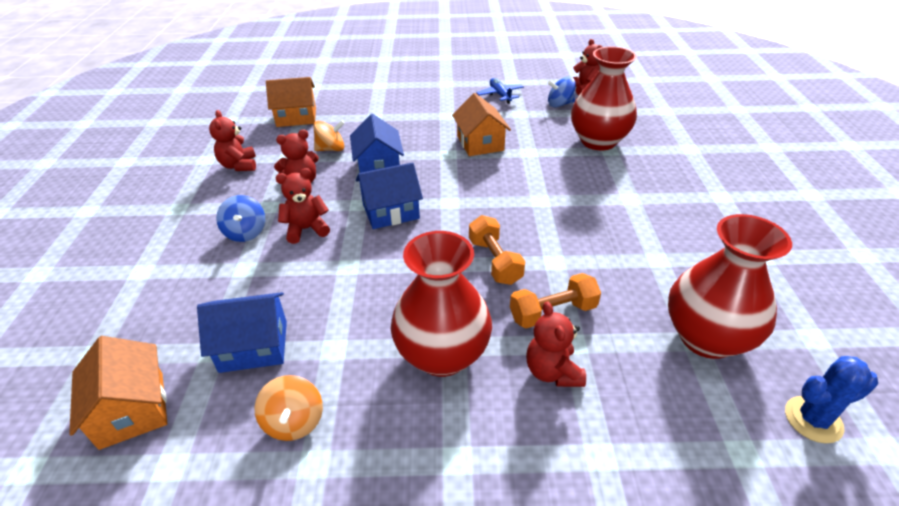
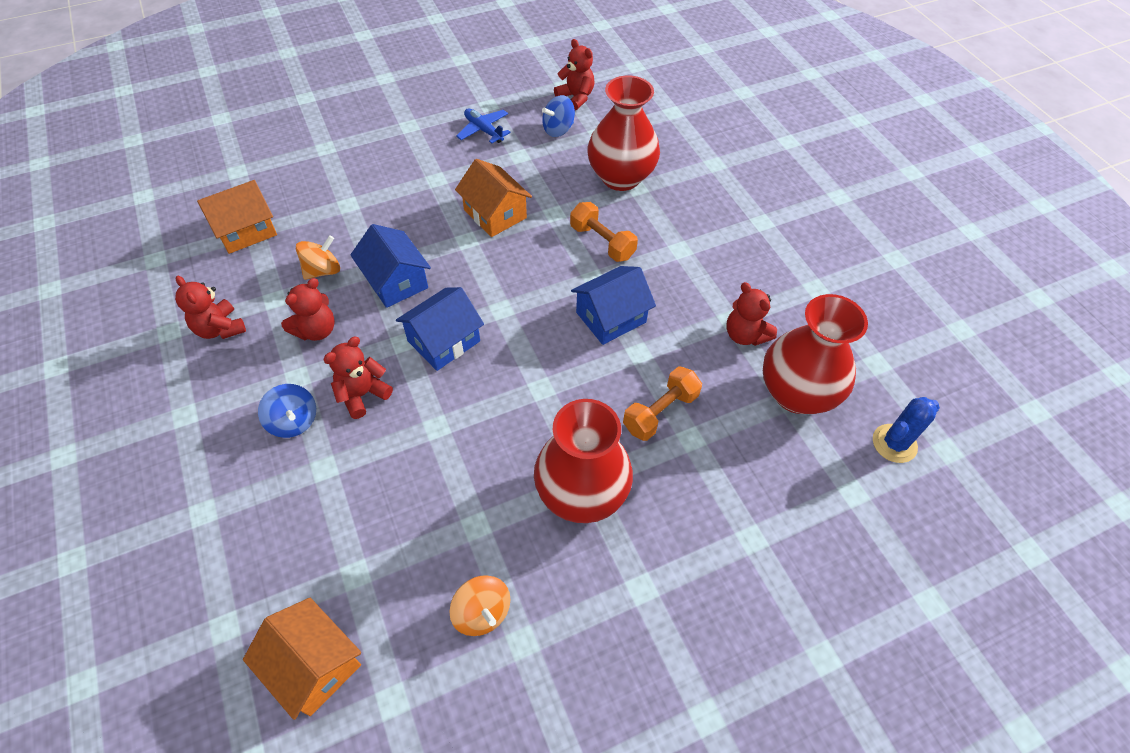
camera: 25 degrees left, 15 degrees up
(254, 346) = (393, 553): blue house -> blue house (611, 317)
(495, 261) = (582, 371): orange dumbbell -> orange dumbbell (602, 242)
(552, 371) = (684, 474): red teddy bear -> red teddy bear (745, 335)

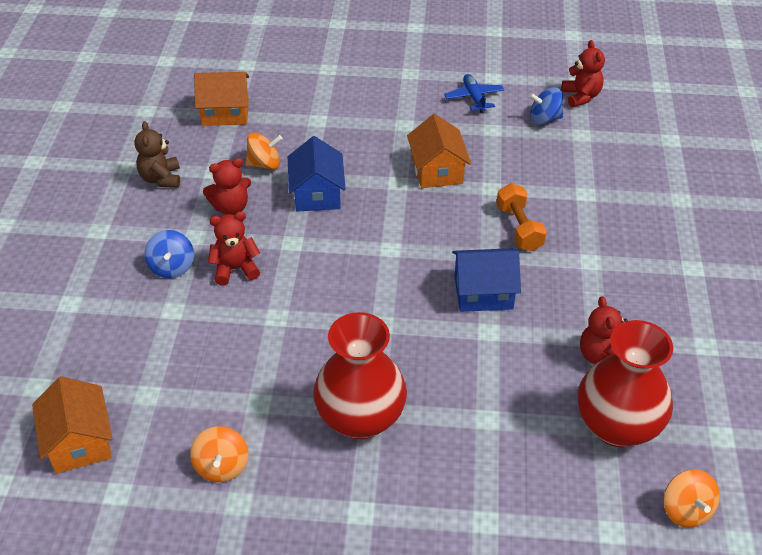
camera: 30 degrees right, 10 degrees down
(220, 328) = (161, 179): red teddy bear -> brown teddy bear
(444, 341) = (325, 255): blue house -> none
(620, 177) = (576, 179): red vase -> none
(660, 412) = (474, 386): orange dumbbell -> none
(894, 443) = (686, 510): blue cactus -> orange spinning top

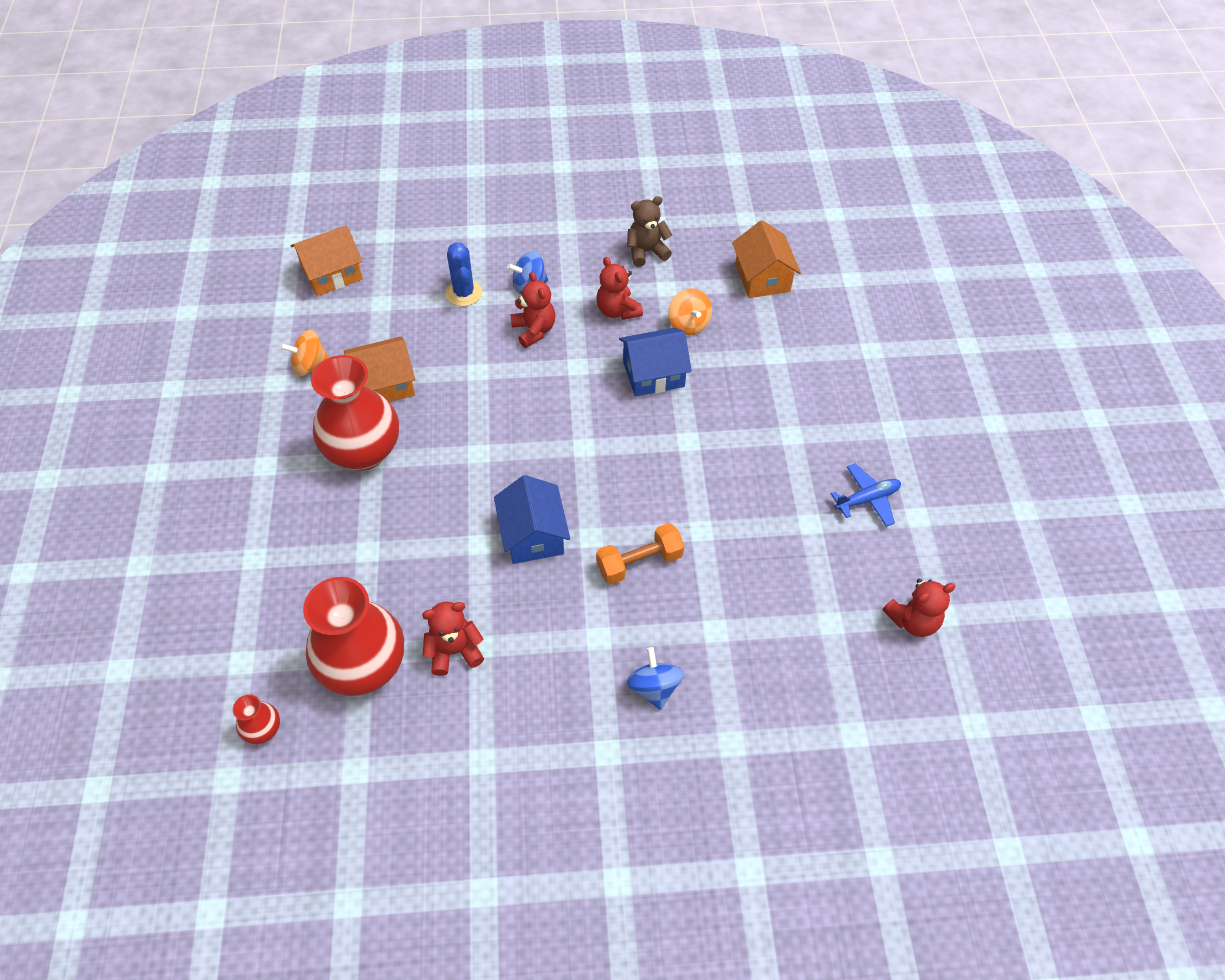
camera: 80 degrees right, 10 degrees up
(161, 320) = (464, 293): none -> blue cactus
(437, 170) = (718, 475): orange house -> orange house (384, 384)
(544, 119) = (849, 579): blue spinning top -> blue spinning top (654, 687)
(686, 510) = (263, 729): orange spinning top -> red vase

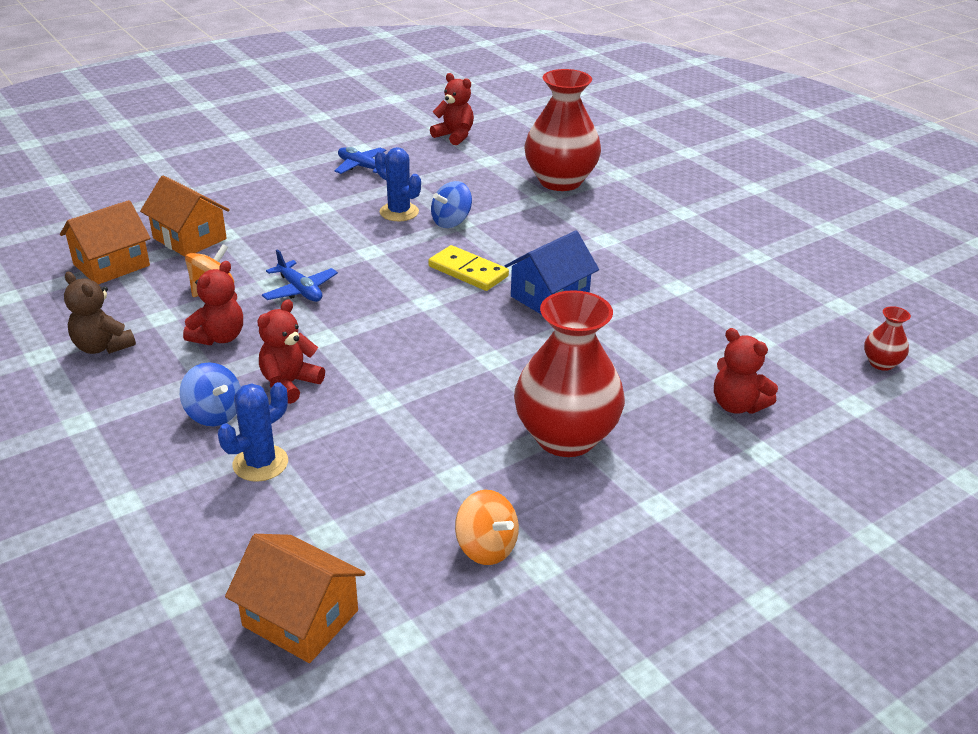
camera: 120 degrees left, 20 degrees down
(364, 666) = (767, 335): red vase -> red vase (560, 181)
(384, 384) = (461, 465): orange house -> orange house (189, 238)
(454, 651) = (697, 297): red teddy bear -> red teddy bear (737, 405)
(611, 496) = (468, 271): none -> yellow domino
(639, 562) = (520, 241): orange dumbbell -> none
(653, 374) = (300, 290): blue house -> blue plane
(654, 687) = (615, 208): blue spinning top -> blue spinning top (451, 222)
(750, 490) = (399, 212): none -> blue cactus

